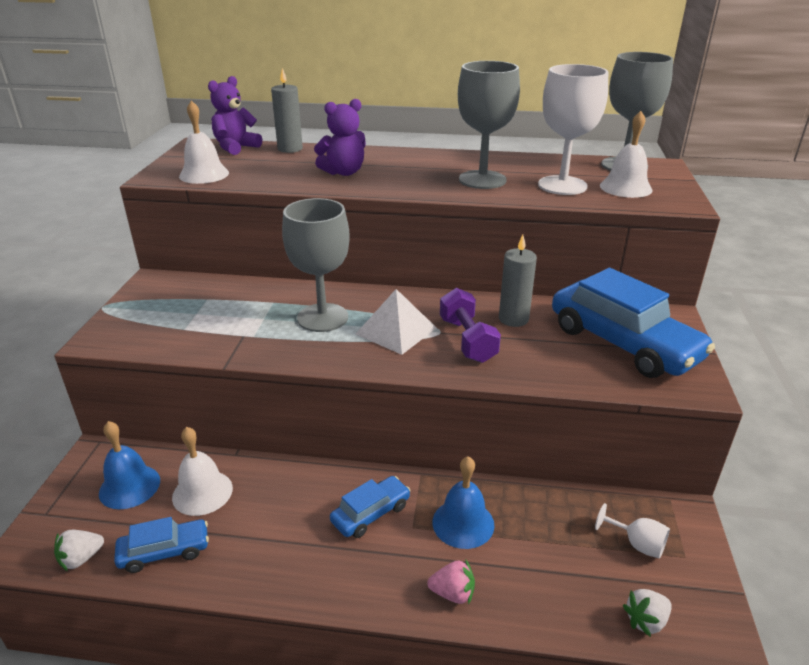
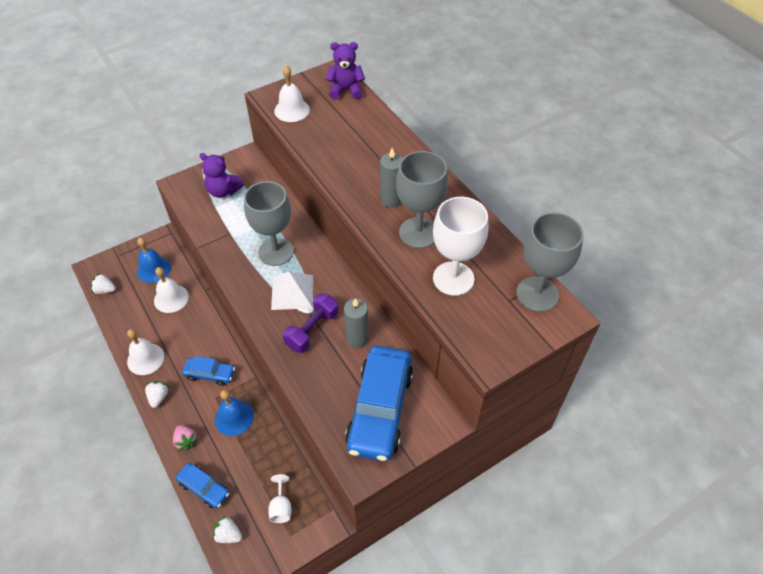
camera: 50 degrees right, 20 degrees up
(164, 552) = (129, 314): blue car -> blue car (204, 488)
(290, 149) = (371, 113): grey candle -> grey candle (391, 200)
(344, 172) = (359, 162): purple teddy bear -> purple teddy bear (223, 191)
(348, 588) = (158, 397): none -> white strawberry
(625, 187) = (488, 315): white bell -> white bell (145, 359)

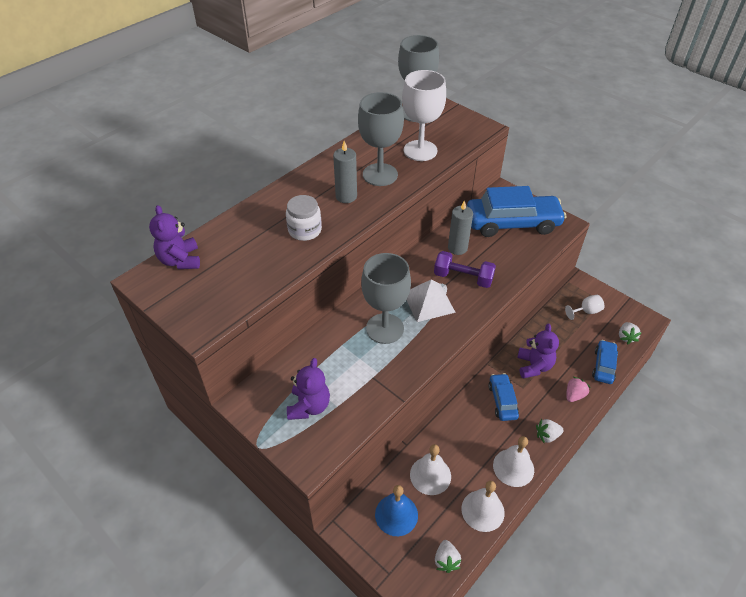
camera: 105 degrees left, 5 degrees down
(234, 417) = (534, 366): blue bell -> purple teddy bear
(292, 110) = (224, 299): white bell -> white bell (482, 510)
(352, 164) = (305, 230): none -> white jar

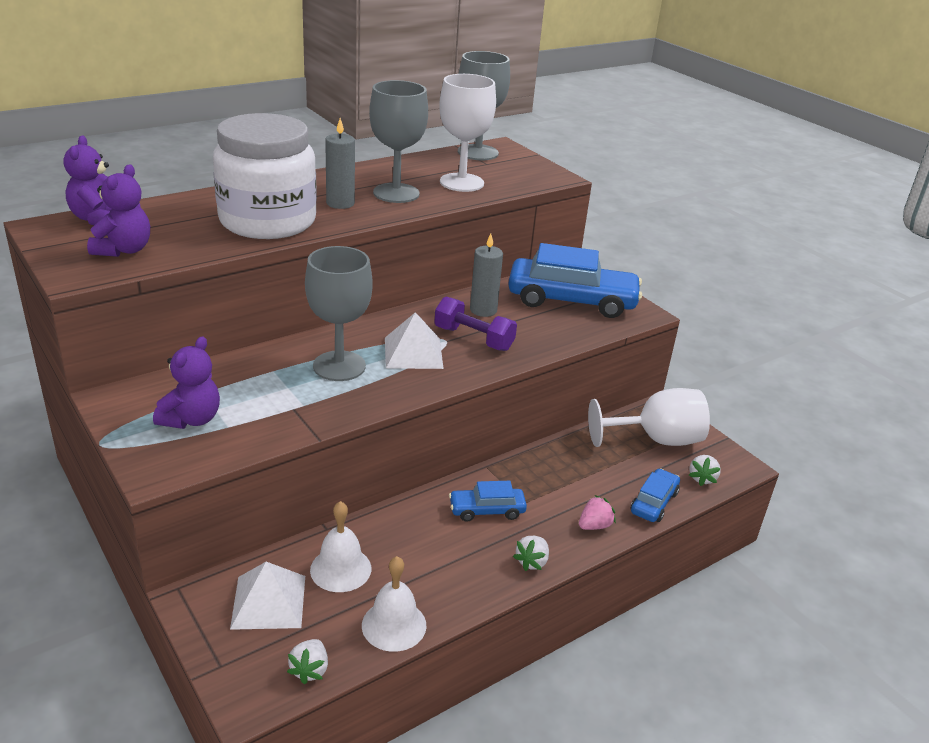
camera: 10 degrees right, 15 degrees down
(305, 230) = (267, 221): white jar -> white jar, size x2.17
(396, 514) = (268, 601): blue bell -> white pyramid
(502, 401) = (487, 510): blue car -> blue car turned 105 degrees counterclockwise
(513, 467) = (464, 586): white bell -> none
(534, 366) = (551, 482): purple teddy bear -> purple teddy bear (124, 250)
(547, 435) = (532, 562): white strawberry -> white strawberry turned 60 degrees counterclockwise
(586, 311) = (656, 440): white goblet -> white goblet, size x2.16

